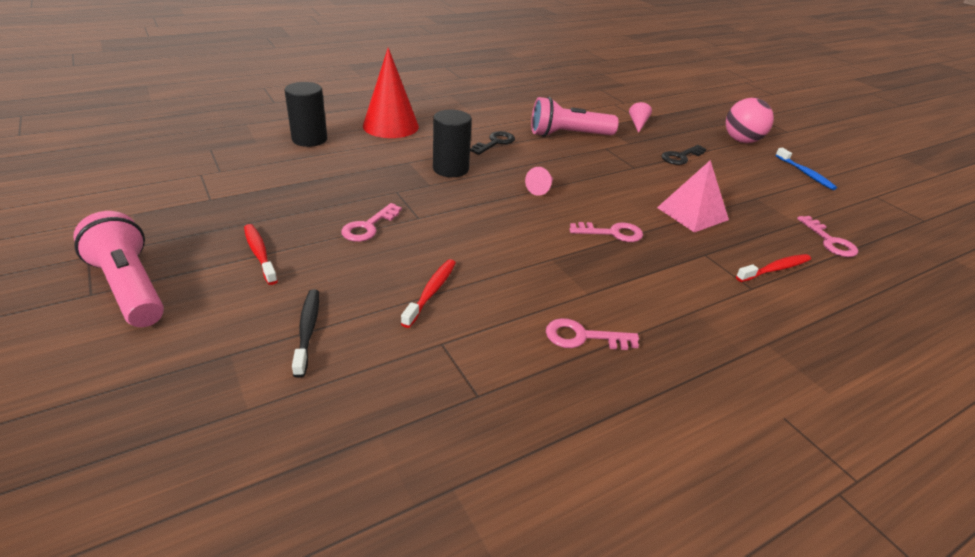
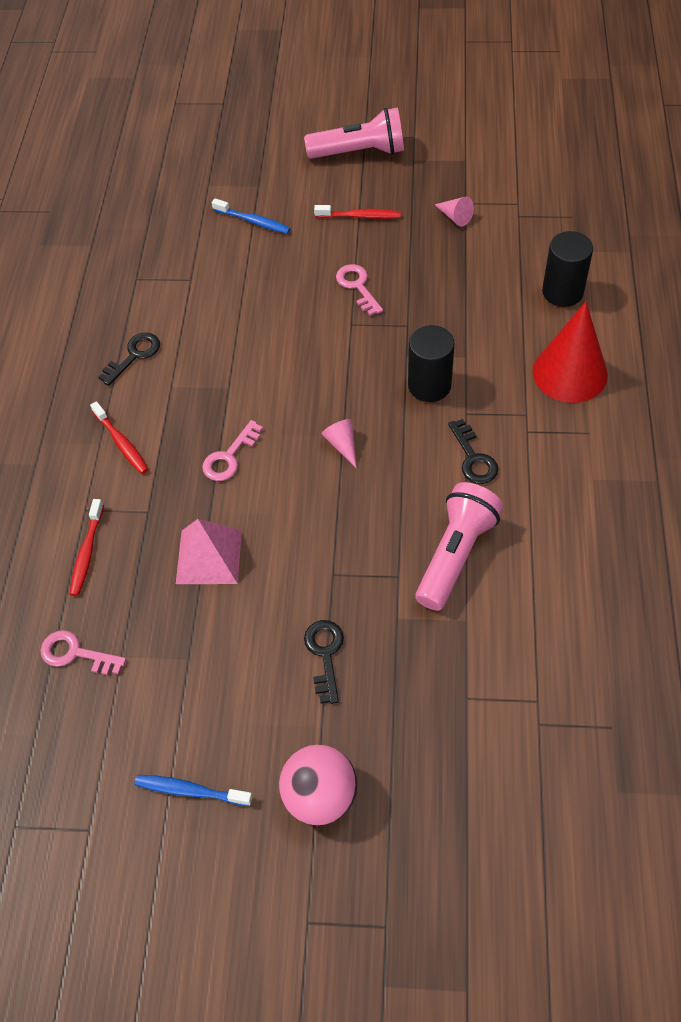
camera: 130 degrees right, 20 degrees up
(307, 330) = (253, 221): black toothbrush -> blue toothbrush
(431, 292) = (245, 294): red toothbrush -> red toothbrush (121, 443)
(583, 337) = (134, 355): pink key -> black key
(638, 124) = (448, 678): pink cone -> pink cone (455, 217)

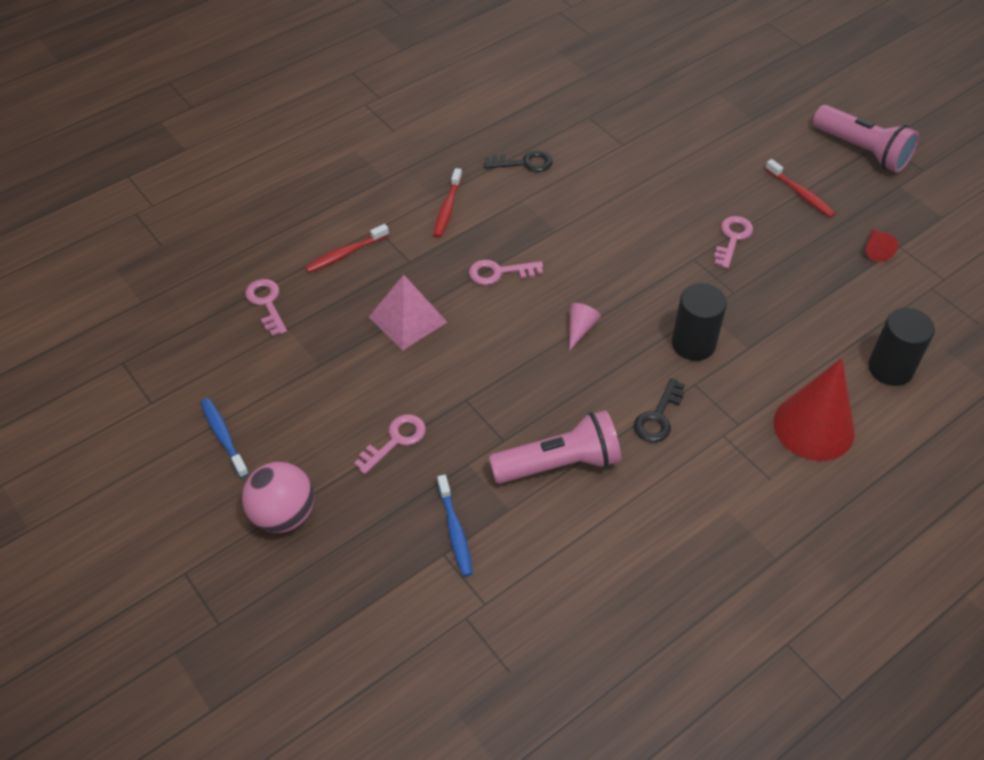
camera: 45 degrees right, 5 degrees down
(253, 221) = (716, 139): blue toothbrush -> blue toothbrush (455, 531)
(325, 654) = (395, 440): black key -> pink key
(455, 217) = (876, 249): pink cone -> red cone

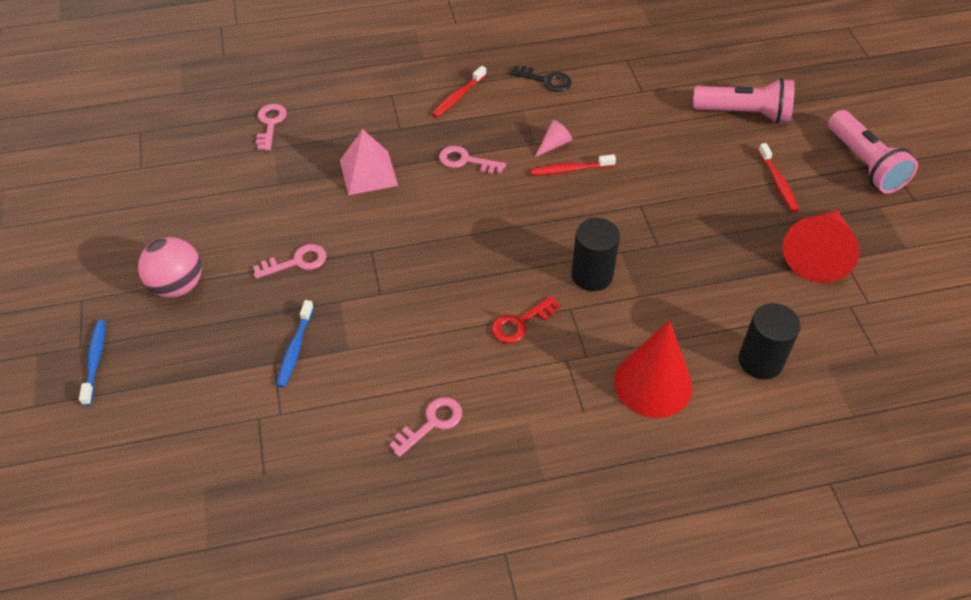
camera: 25 degrees right, 0 degrees up
(223, 436) = (174, 211): blue toothbrush -> blue toothbrush (95, 361)
(345, 254) = (354, 106): red toothbrush -> red toothbrush (570, 169)
(559, 464) = (412, 329): pink flashlight -> pink flashlight (744, 114)
(580, 328) = (503, 228): pink cone -> pink cone (554, 144)
(658, 417) = (520, 323): black key -> red key
(732, 238) = (687, 200): pink key -> pink key (432, 423)
(876, 249) = (818, 254): red cone -> red cone, size x2.30

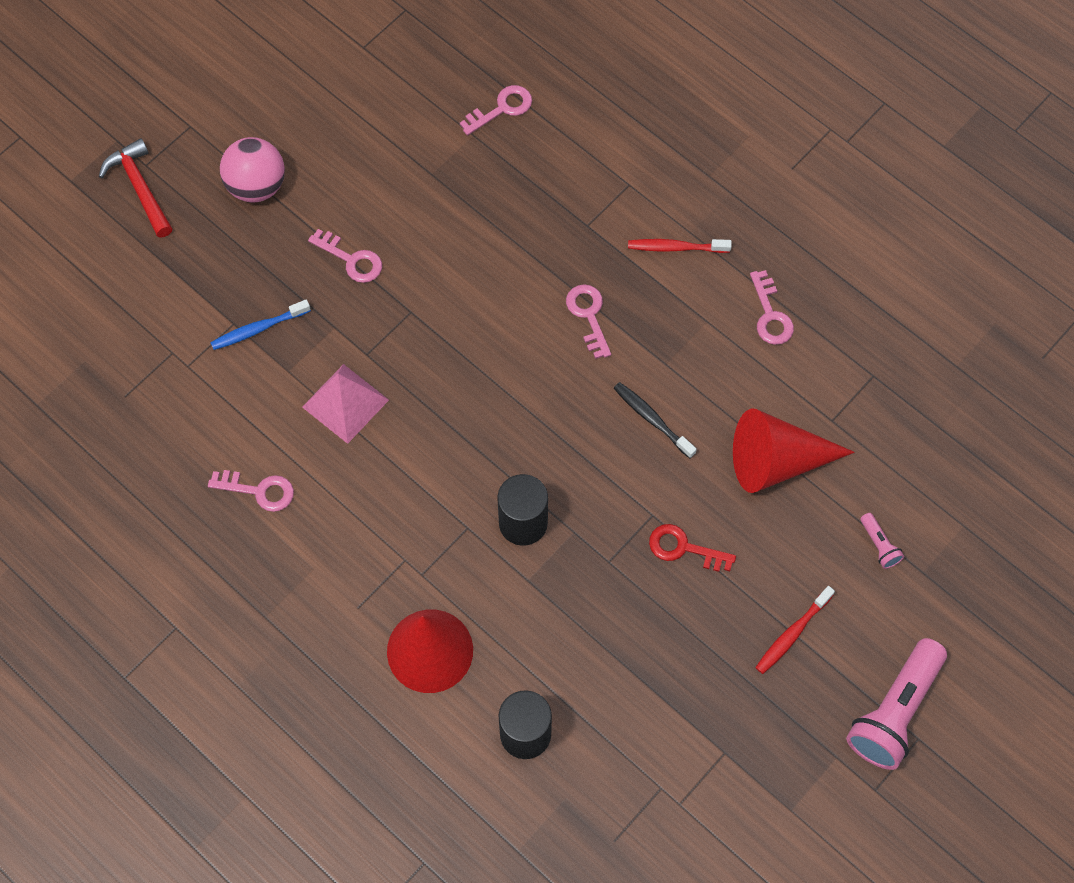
camera: 55 degrees right, 15 degrees up
(95, 361) = (140, 188): blue toothbrush -> red hammer
(368, 173) = (505, 240): pink pyramid -> pink pyramid (345, 403)
(520, 323) = (418, 494): red key -> red key (684, 548)
(546, 80) = (770, 315): black key -> pink key
(554, 144) = (677, 382): pink cone -> none
(570, 169) = (652, 419): red toothbrush -> black toothbrush
(744, 114) = (879, 545): pink flashlight -> pink flashlight, size x0.44
(818, 254) = (712, 724): red cone -> red cone (776, 461)

